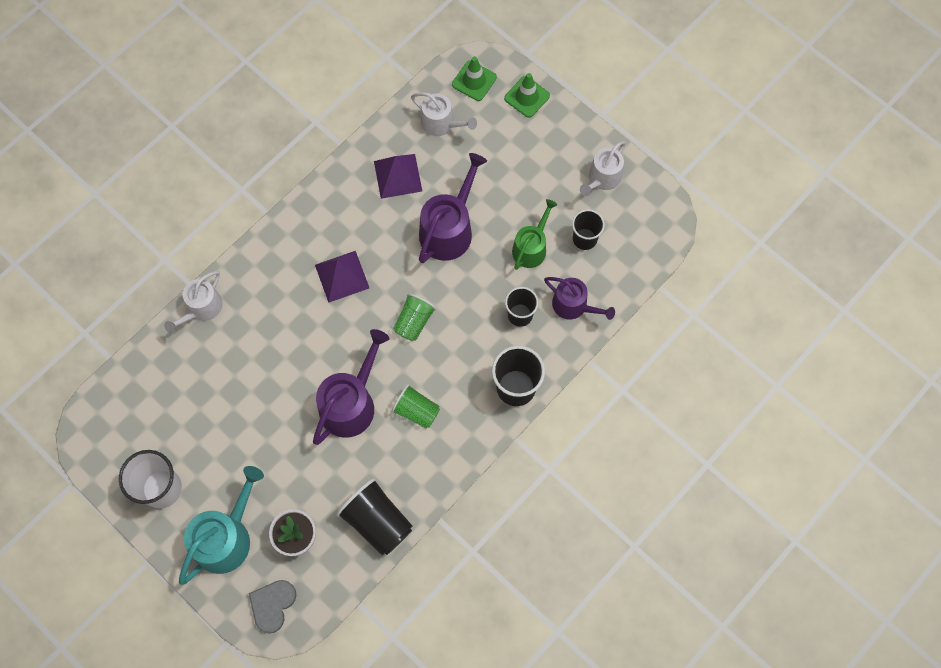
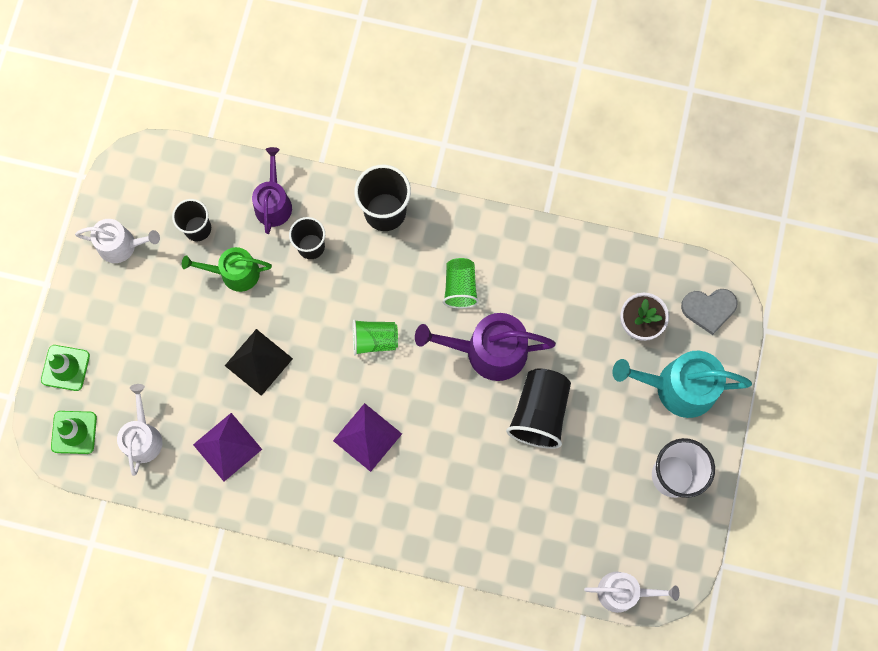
camera: 120 degrees left, 5 degrees up
(202, 308) = (480, 555): white watering can -> white watering can (623, 592)
(377, 521) = (581, 263): black cup -> black cup (539, 413)
(449, 229) = (258, 362): purple watering can -> black pyramid

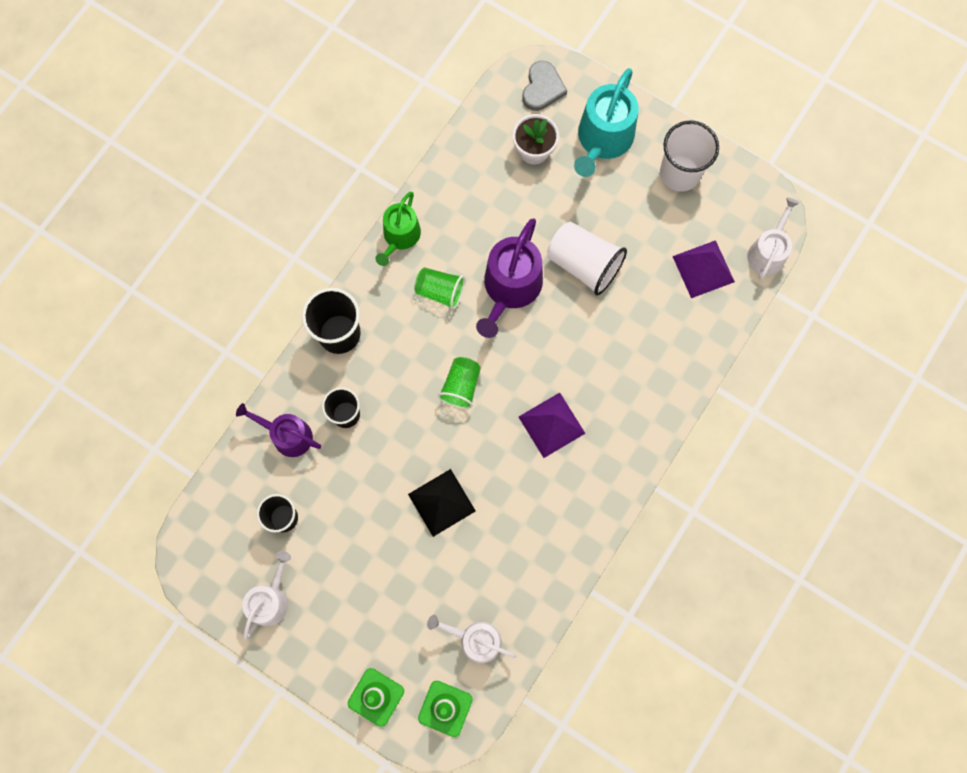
camera: 70 degrees left, 0 degrees up
(227, 447) = (514, 559): purple pyramid -> purple pyramid (703, 269)
(234, 273) = (344, 496): green watering can -> green watering can (400, 236)
(539, 413) = (583, 264): black cup -> white cup

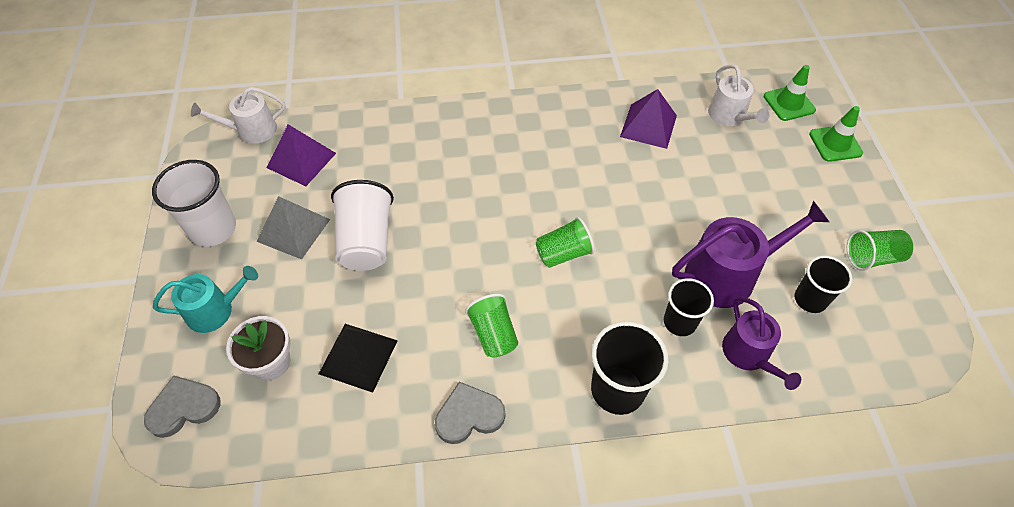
camera: 130 degrees left, 20 degrees down
(270, 599) = (872, 257): white watering can -> green cup
(400, 236) = (469, 415): green watering can -> grey heart
(441, 502) = (667, 200): black pyramid -> black pyramid (358, 356)
(510, 288) = (438, 280): purple watering can -> purple watering can (728, 275)
(551, 424) = (530, 173): purple pyramid -> purple pyramid (648, 126)
(603, 139) = (215, 310): turquoise watering can -> turquoise watering can, size x0.64
(634, 223) = (293, 230): none -> grey pyramid

